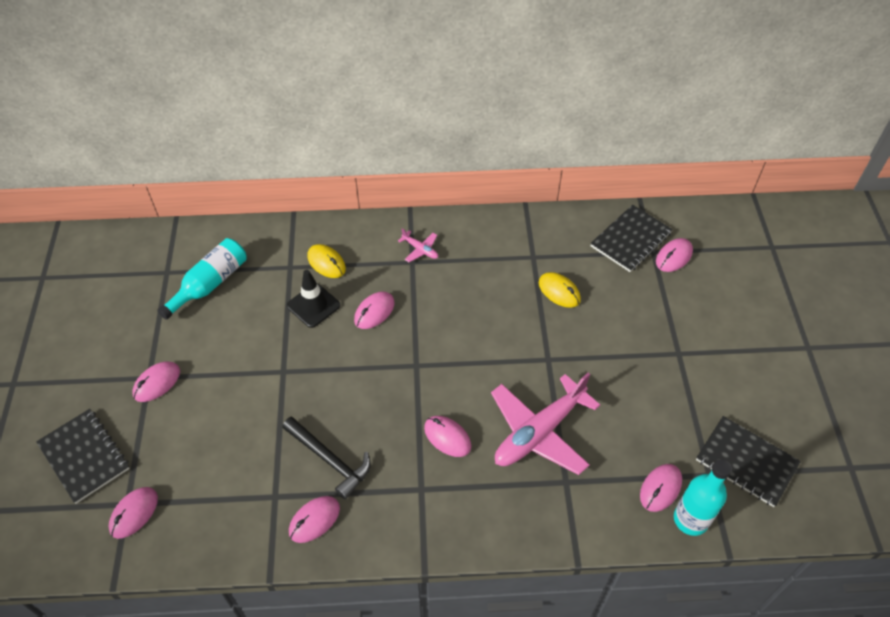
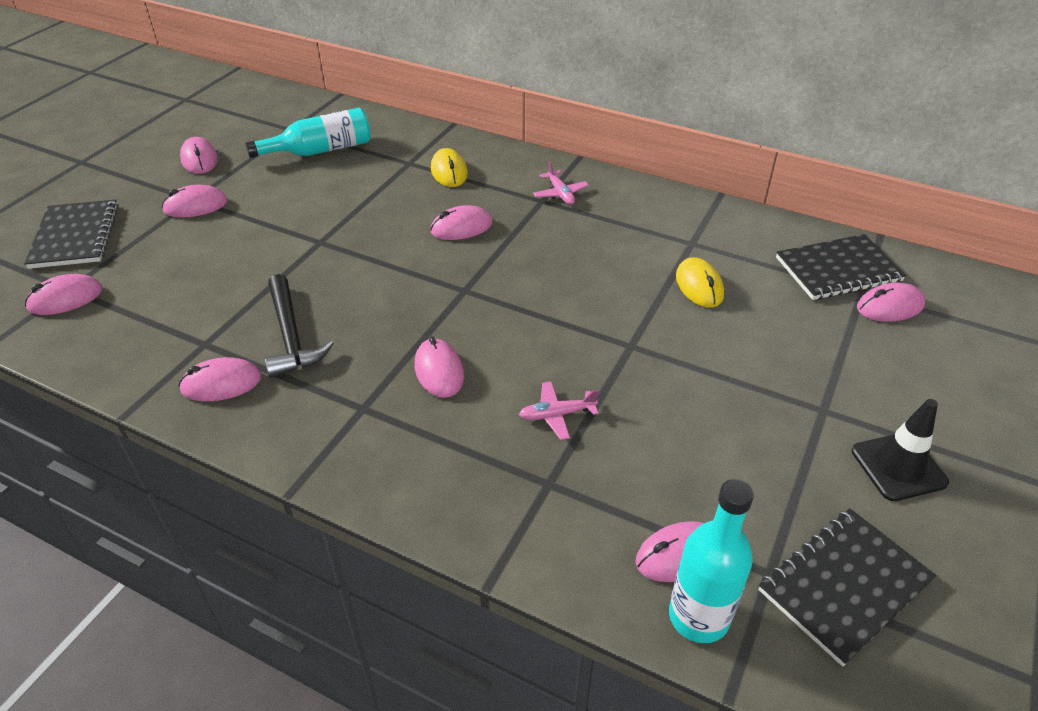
camera: 30 degrees right, 10 degrees down
(117, 336) = (199, 159): none -> pink mouse
(313, 305) = (403, 200): black traffic cone -> black traffic cone (898, 467)
(539, 432) = (556, 415): pink plane -> pink plane, size x0.43
(746, 462) = (844, 586): black notebook -> black notebook turned 75 degrees clockwise

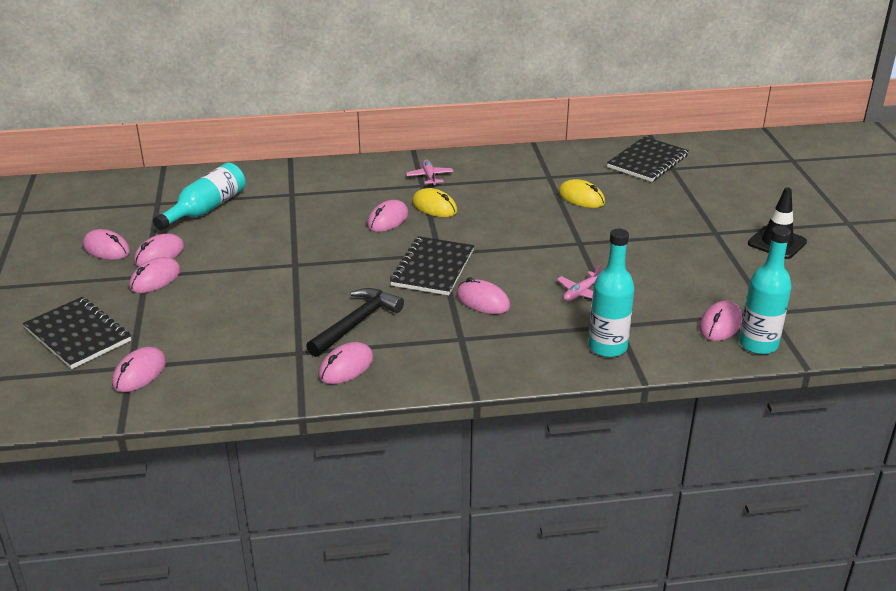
camera: 35 degrees left, 10 degrees down
(291, 336) = (356, 323): black hammer -> black hammer turned 90 degrees counterclockwise
(449, 171) = (330, 190): yellow mouse -> yellow mouse (434, 207)
(501, 508) = (607, 347): none -> turquoise bottle
(560, 193) = (429, 177): pink plane -> pink plane turned 135 degrees counterclockwise
(844, 586) = (806, 302): black notebook -> black notebook (433, 268)
(889, 306) = (694, 170): pink mouse -> pink mouse (159, 254)

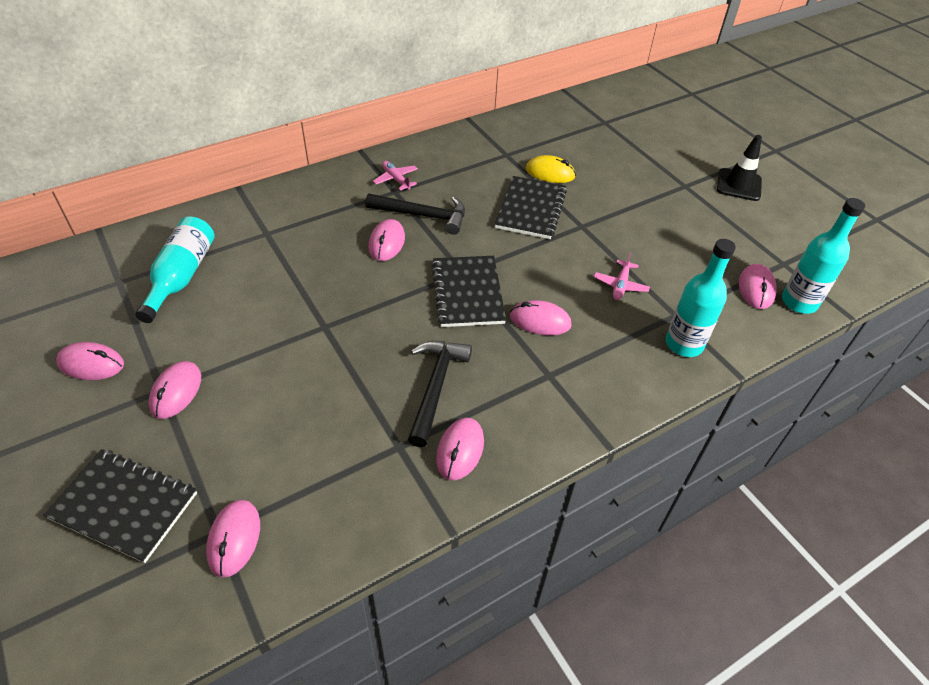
camera: 25 degrees left, 15 degrees up
(159, 254) = (161, 355): pink mouse -> none
(434, 207) = (423, 215): yellow mouse -> black hammer
(647, 161) = (579, 119): black notebook -> black notebook (530, 209)

